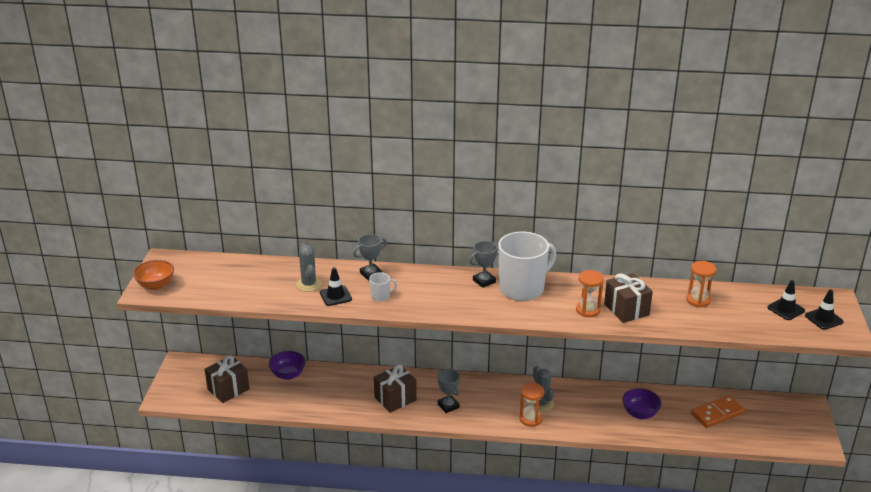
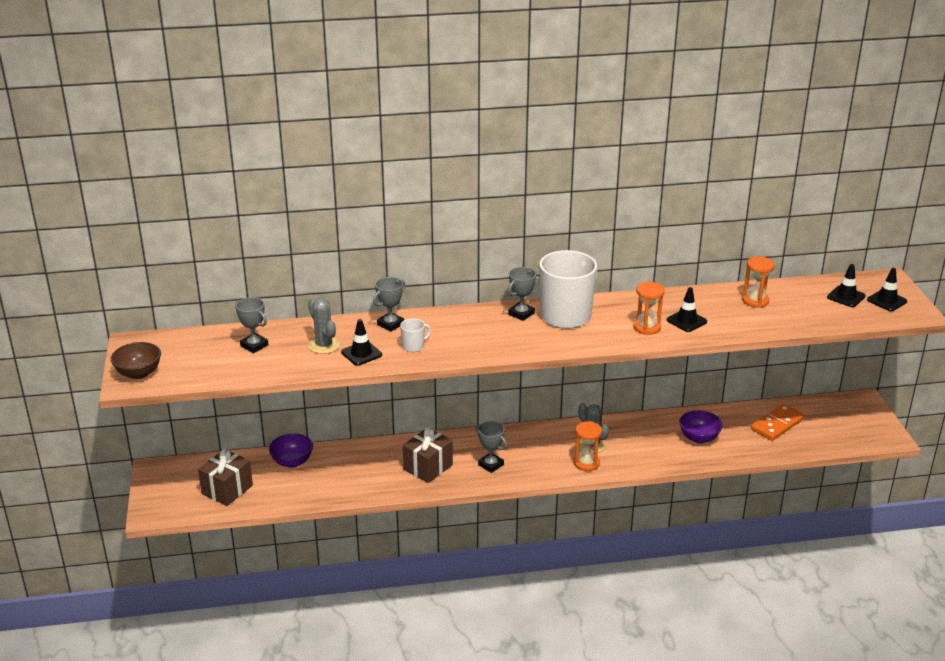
camera: 15 degrees left, 0 degrees up
(156, 285) = (139, 373): orange bowl -> brown bowl
(254, 276) = (254, 345): none -> grey trophy
(626, 309) = (686, 321): brown gift -> black traffic cone

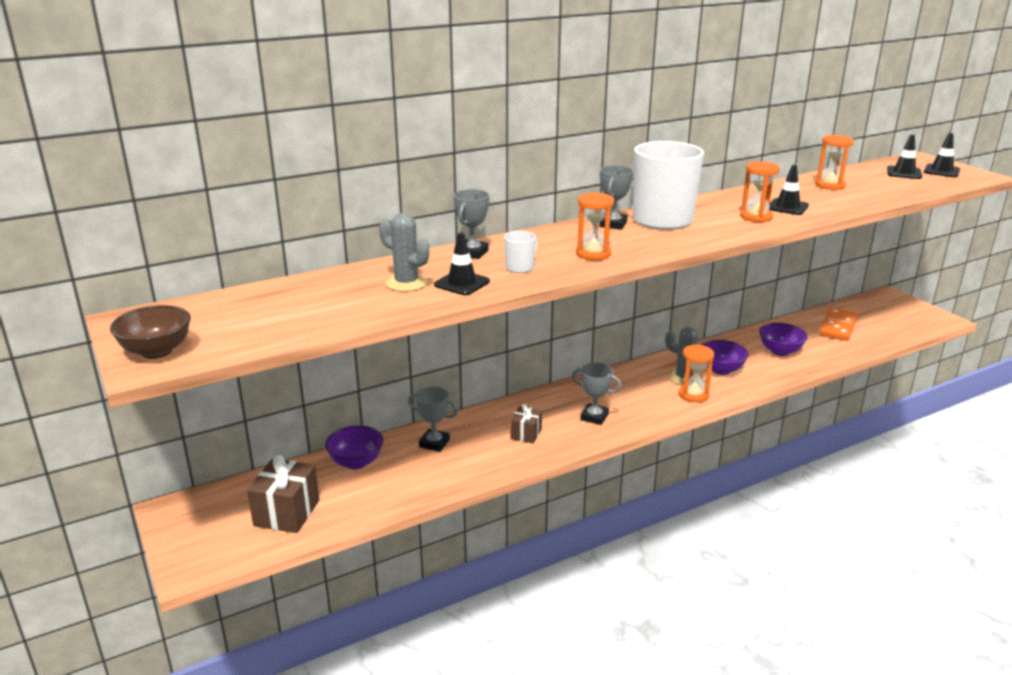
camera: 20 degrees left, 5 degrees down
(254, 345) = (311, 297): grey trophy -> grey trophy (434, 443)
(428, 467) = (526, 434): brown gift -> brown gift, size x0.59
(478, 343) = (593, 254): none -> orange hourglass
(630, 445) = (721, 370): none -> purple bowl

